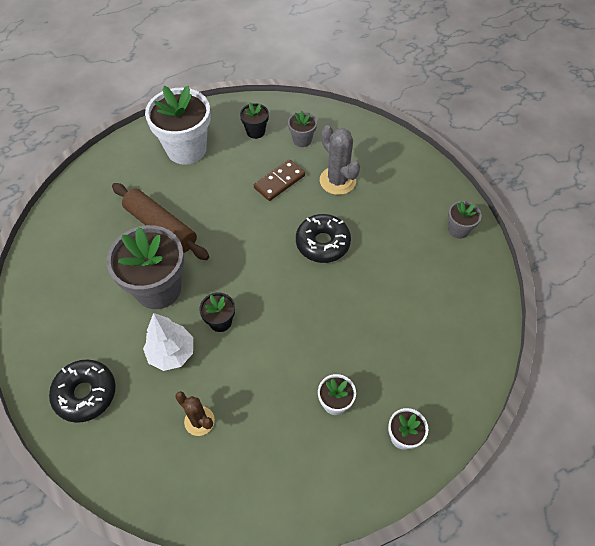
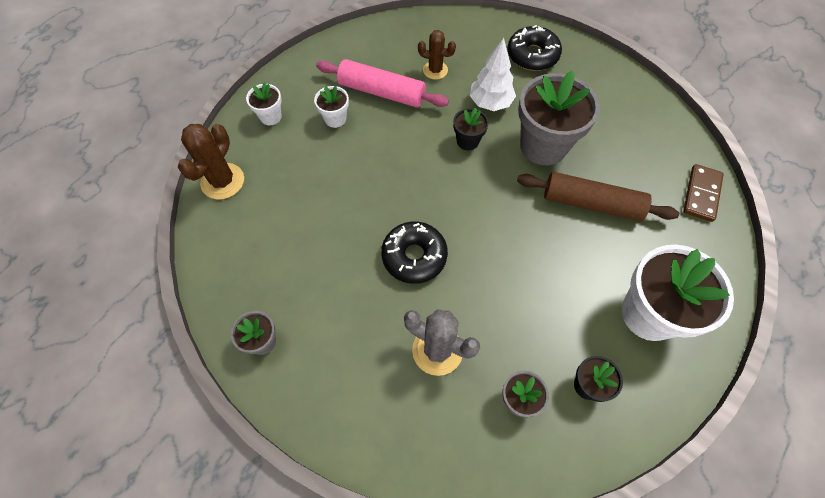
camera: 155 degrees right, 5 degrees up
(271, 416) = (382, 92): none -> pink rolling pin
(279, 181) = (507, 316): brown domino -> brown domino (701, 194)
(468, 376) = (222, 181): none -> brown cactus

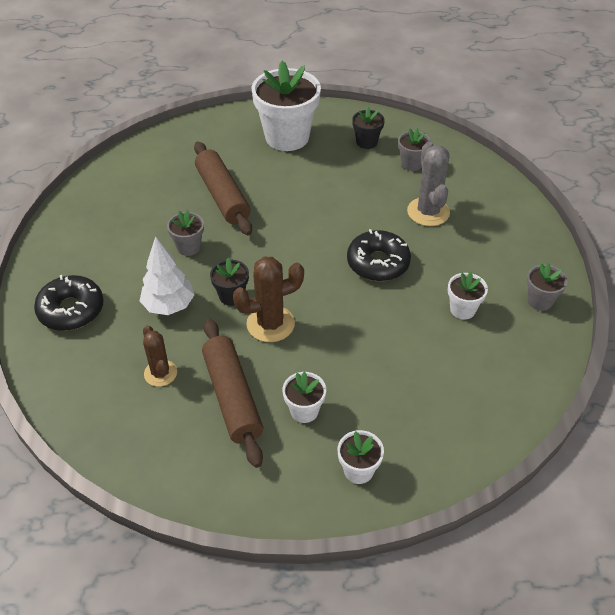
camera: 130 degrees left, 15 degrees down
(222, 181) = (467, 444): brown cactus -> brown cactus (270, 324)
(313, 275) = (462, 309): none -> white flower pot
(382, 92) = (232, 397): pink rolling pin -> brown rolling pin
(543, 146) = (189, 247): grey flower pot -> grey flower pot, size x0.48
(701, 194) = (155, 149): brown domino -> none

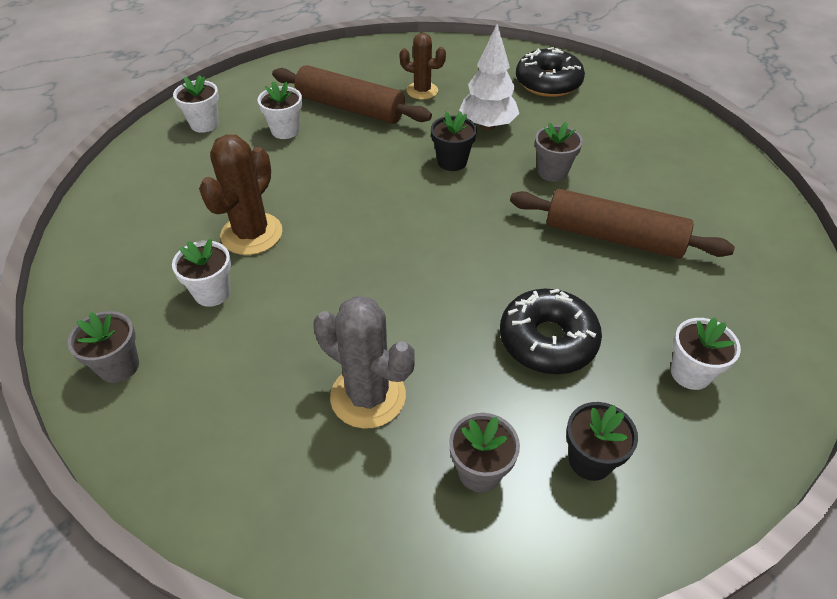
camera: 135 degrees right, 0 degrees up
(270, 324) = (389, 163): brown cactus -> brown cactus (251, 234)
(287, 137) = (690, 373): white flower pot -> white flower pot, size x0.48
(378, 263) = (357, 281): black donut -> black donut (547, 340)

